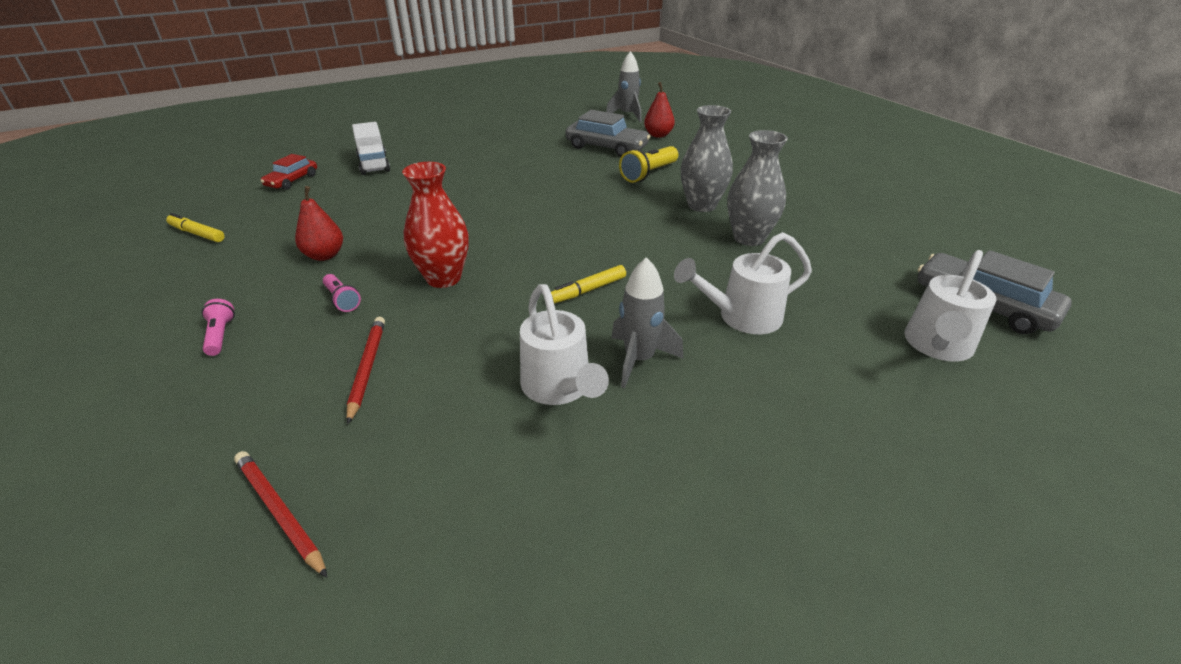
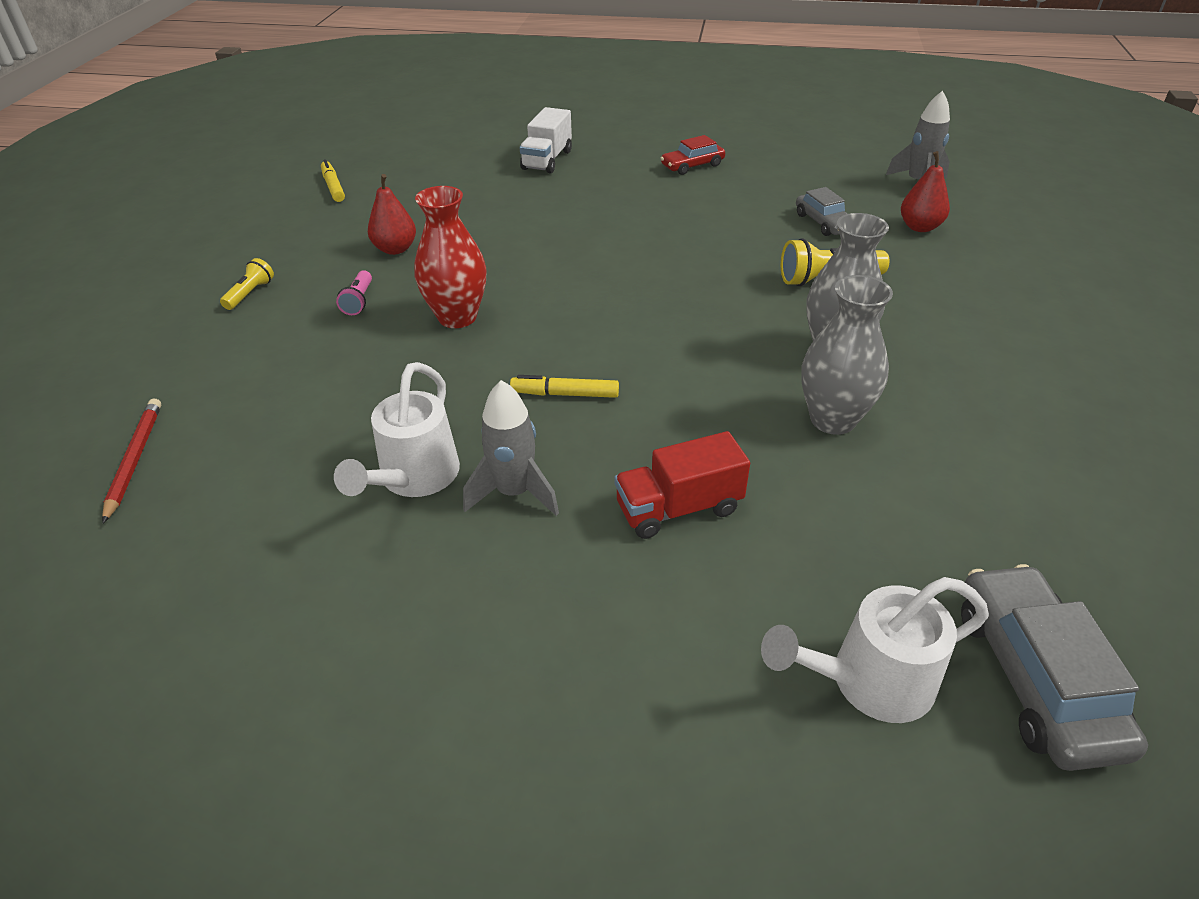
camera: 40 degrees right, 5 degrees up
(220, 335) = (250, 293): pink flashlight -> yellow flashlight
(292, 181) = (458, 155): red car -> red car (692, 165)
(367, 368) = (305, 375): red pencil -> none
(606, 147) = (824, 223): grey car -> grey car, size x0.61
(741, 317) = (678, 508): white watering can -> red truck

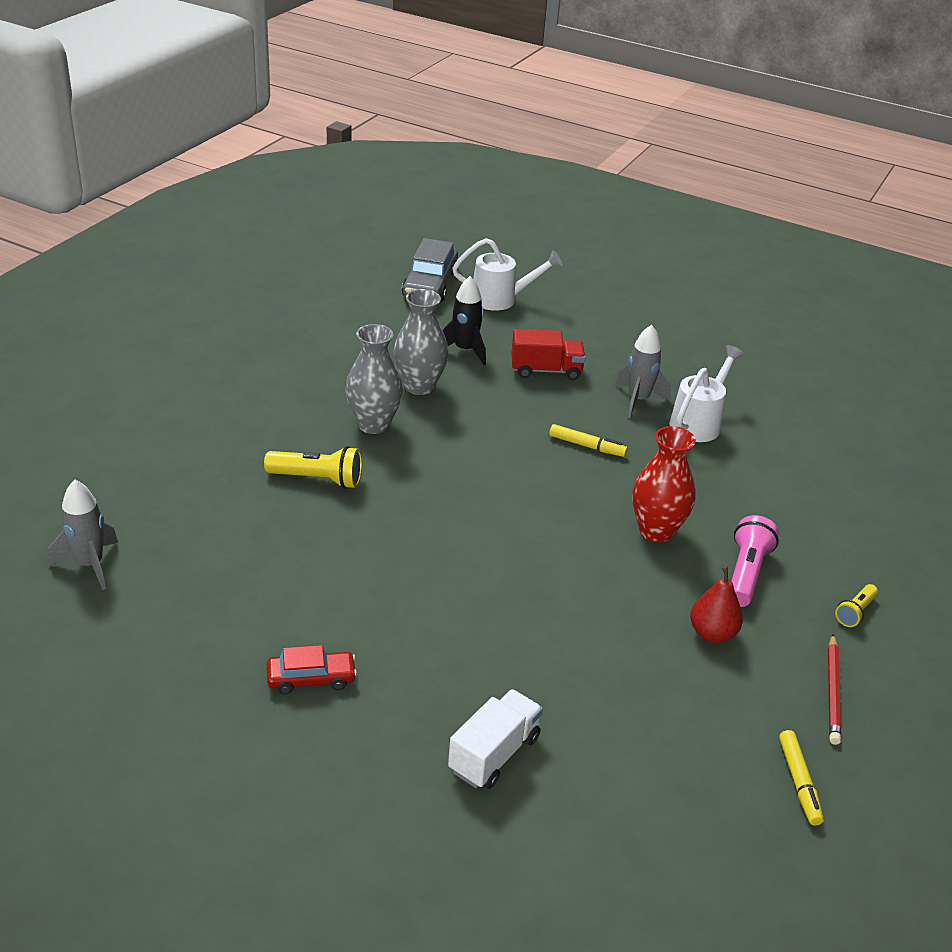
camera: 165 degrees left, 5 degrees down
(135, 460) = (888, 479): red pencil -> red pencil (833, 691)
(359, 301) = (746, 573): pink flashlight -> pink flashlight, size x1.69
(824, 223) = (252, 540): grey car -> none
(827, 509) = (465, 350): none -> black rocket
(919, 227) = (169, 508): red pear -> none

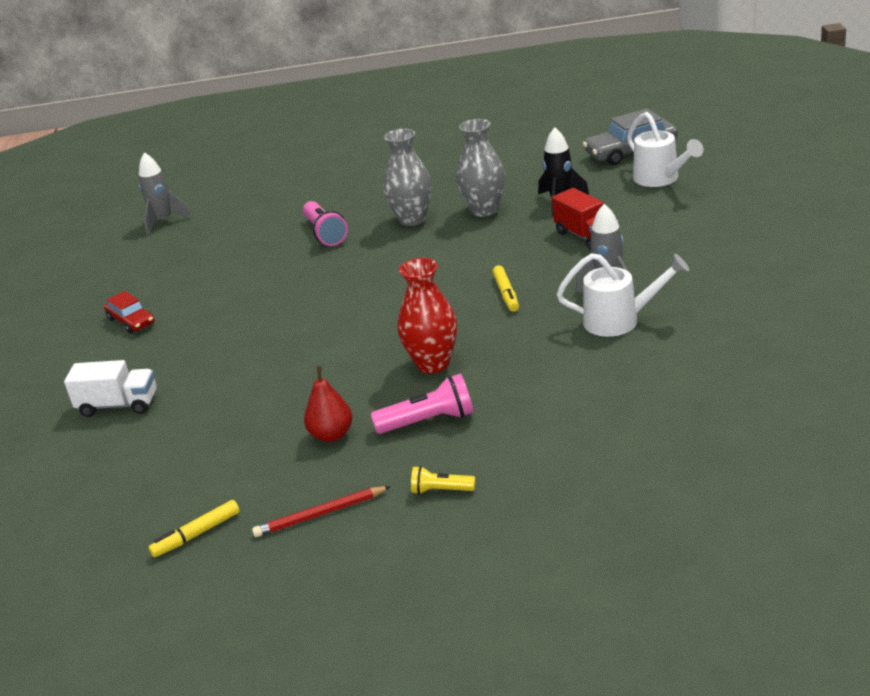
camera: 65 degrees right, 5 degrees down
(318, 479) = (325, 233): yellow flashlight -> pink flashlight

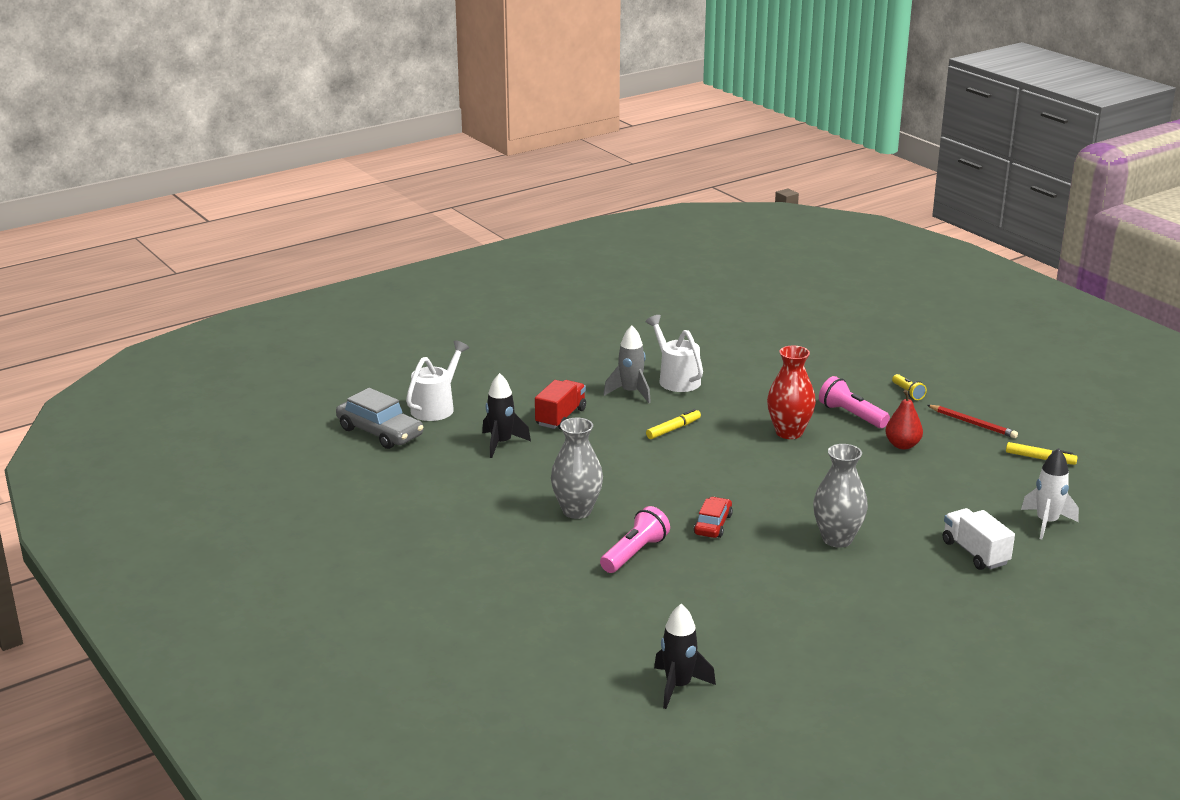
camera: 125 degrees left, 5 degrees down
(98, 475) = (1046, 523): none -> white rocket
(131, 321) = (870, 607): red car -> red car (713, 524)
(163, 221) = (678, 686): grey rocket -> black rocket
(484, 210) = (538, 477): grey vase -> grey vase (837, 539)

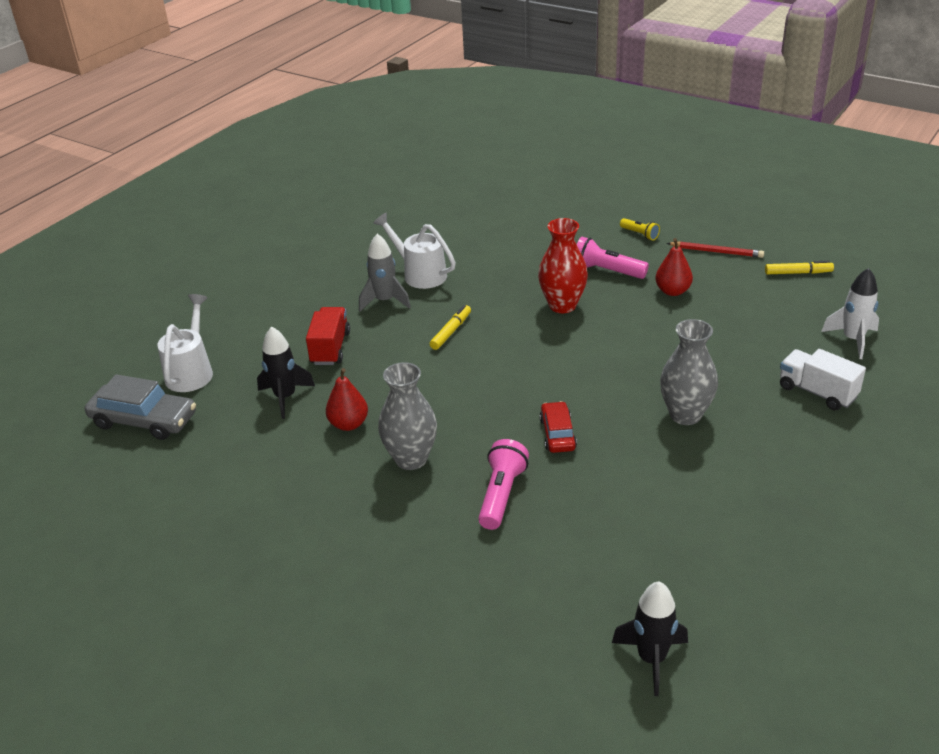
camera: 20 degrees left, 10 degrees up
(541, 474) = (348, 424): none -> red pear

